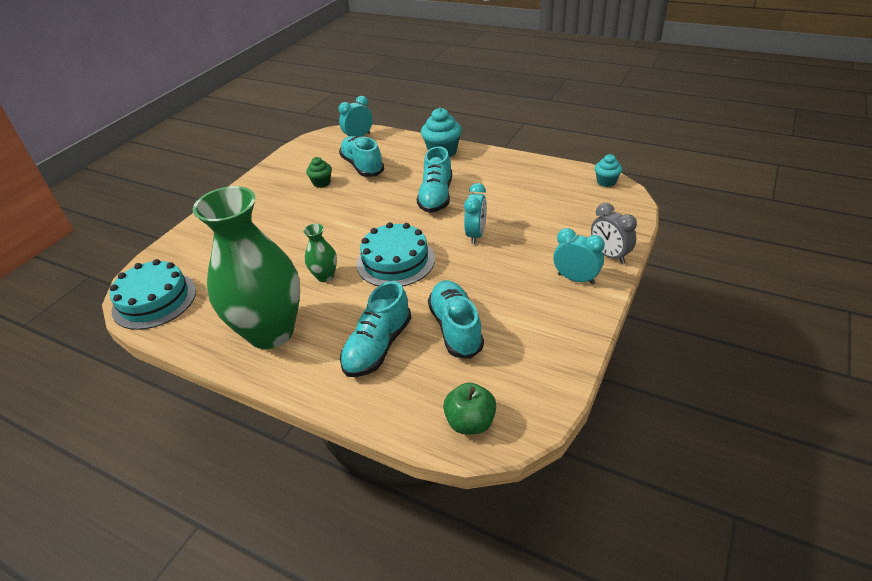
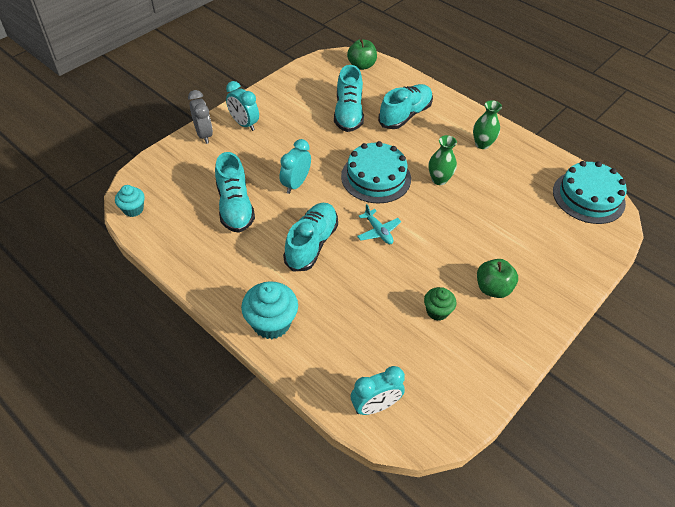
camera: 170 degrees left, 10 degrees up
(271, 332) = (482, 144): green vase -> green vase, size x0.41
(275, 205) = (493, 288): none -> green apple
(362, 166) = (381, 328): turquoise shoe -> turquoise shoe (235, 206)
(380, 218) = (378, 231): none -> turquoise plane

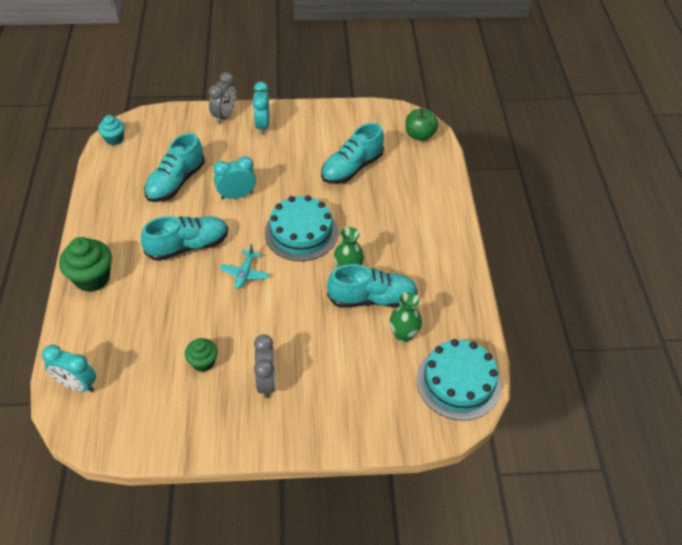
camera: 45 degrees right, 0 degrees up
(271, 323) = (92, 278): turquoise cupcake -> green cupcake
(405, 115) = (396, 200): turquoise shoe -> turquoise shoe (372, 299)
(482, 144) = (428, 269): green vase -> green vase (403, 334)
(493, 288) = (266, 382): green apple -> grey clock

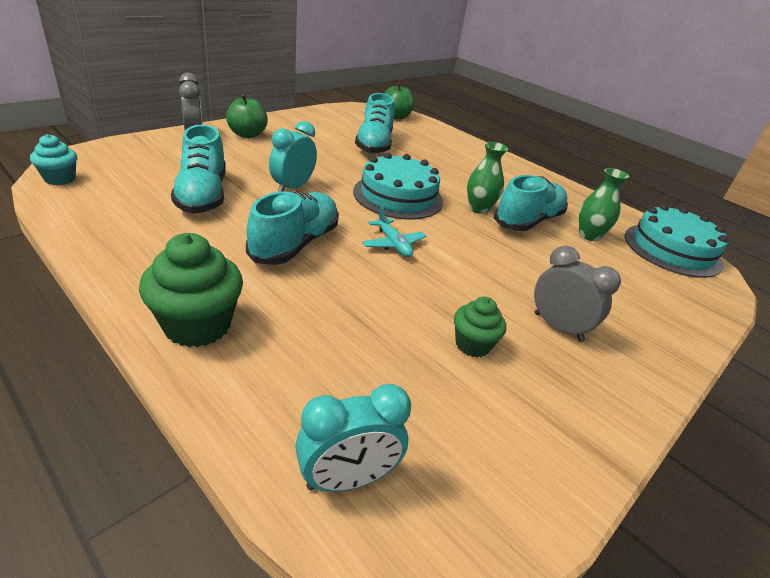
camera: 45 degrees left, 15 degrees down
(262, 125) = (247, 134): turquoise clock -> green apple

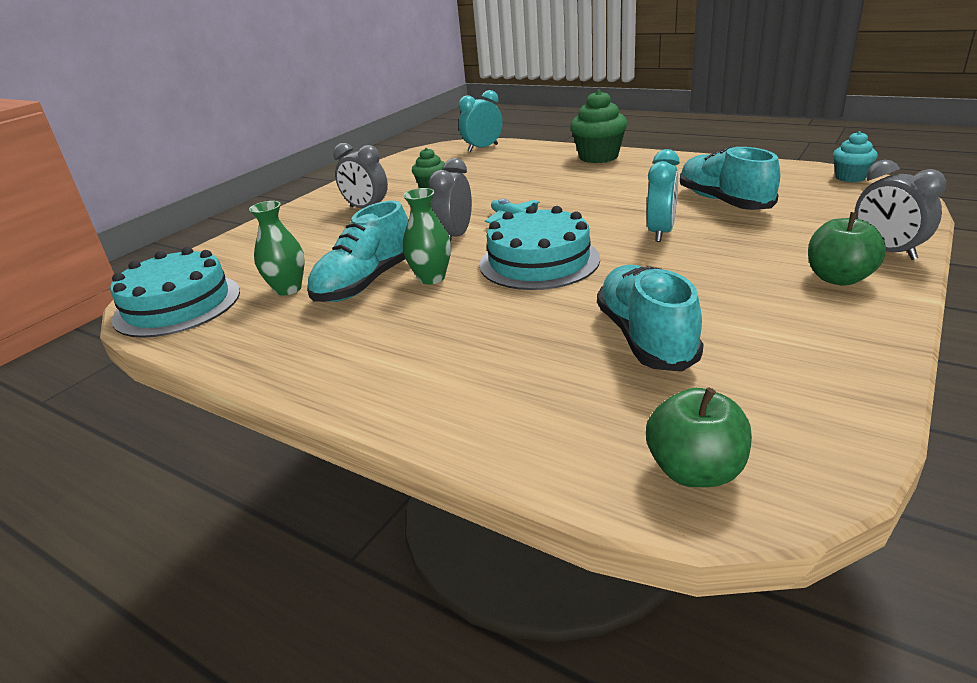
camera: 175 degrees right, 5 degrees down
(295, 244) = (594, 197): turquoise shoe -> none
(454, 242) = (455, 236): none -> grey clock

